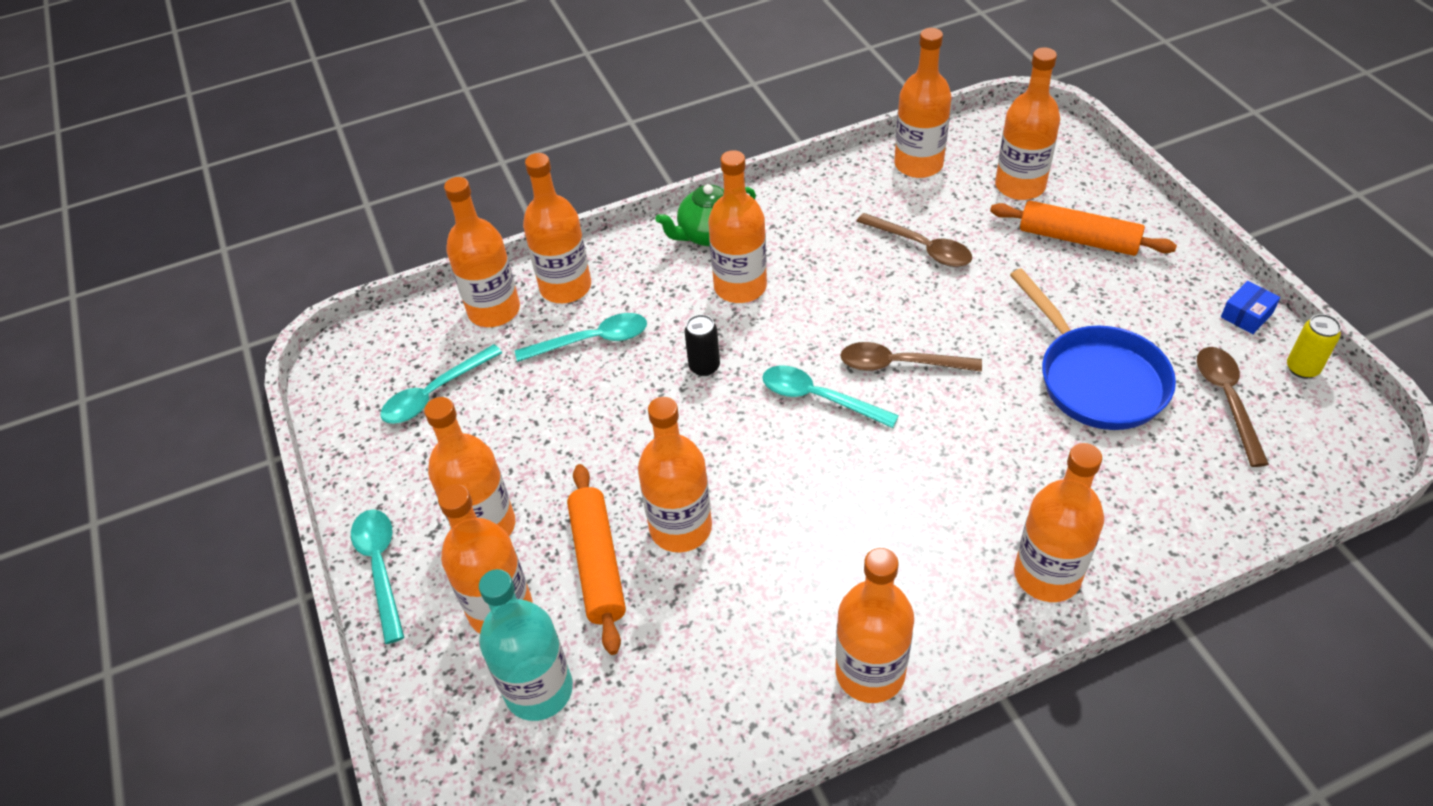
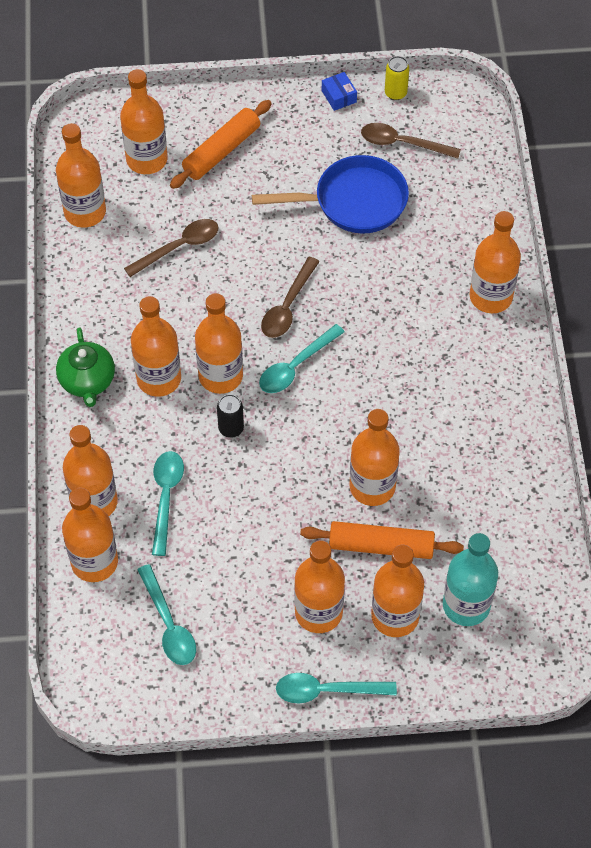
camera: 75 degrees left, 10 degrees up
(870, 672) = (521, 415): orange bottle -> orange bottle (220, 376)

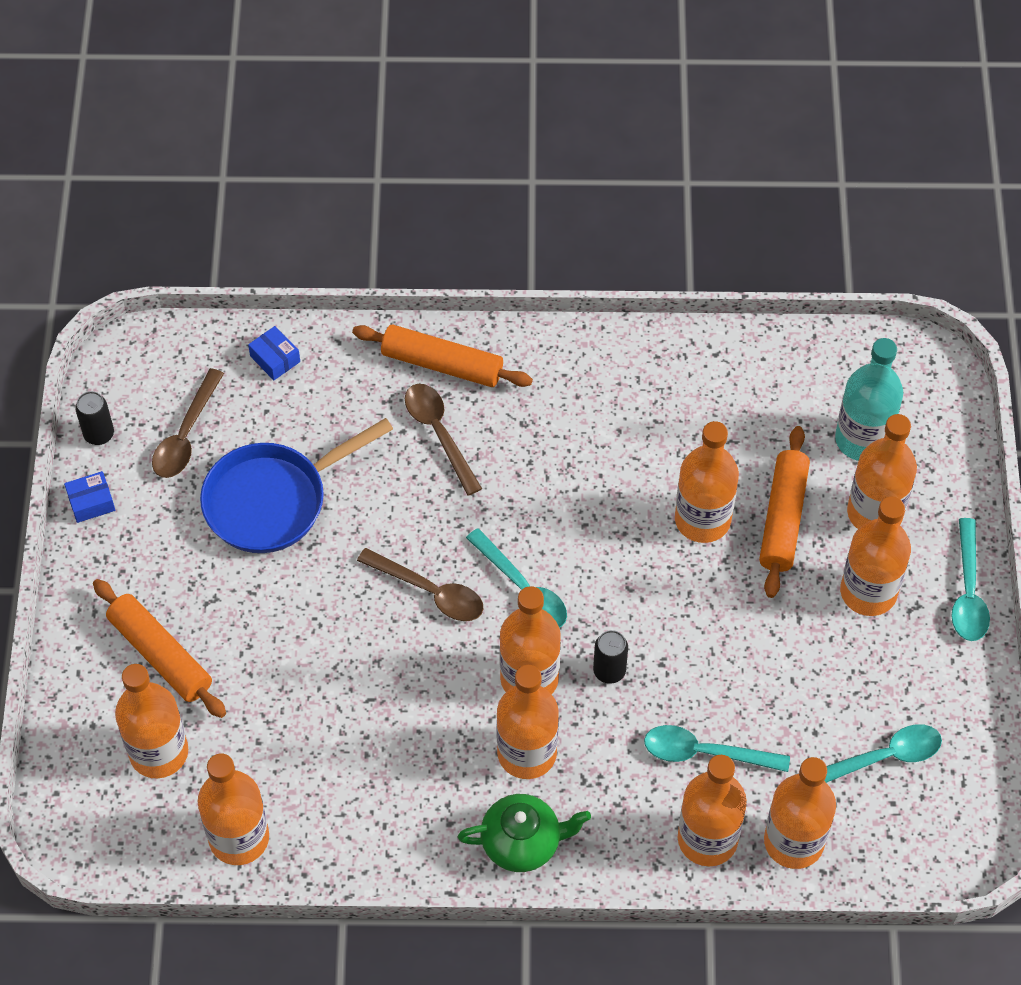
camera: 85 degrees left, 0 degrees up
(179, 247) = (317, 718): brown spoon -> brown spoon (439, 434)
(354, 202) = (273, 500): blue pan -> blue pan turned 120 degrees counterclockwise
(395, 93) = (99, 434): yellow can -> black can
(477, 189) = (275, 359): none -> blue box
(490, 297) = (442, 364): orange bottle -> orange rolling pin

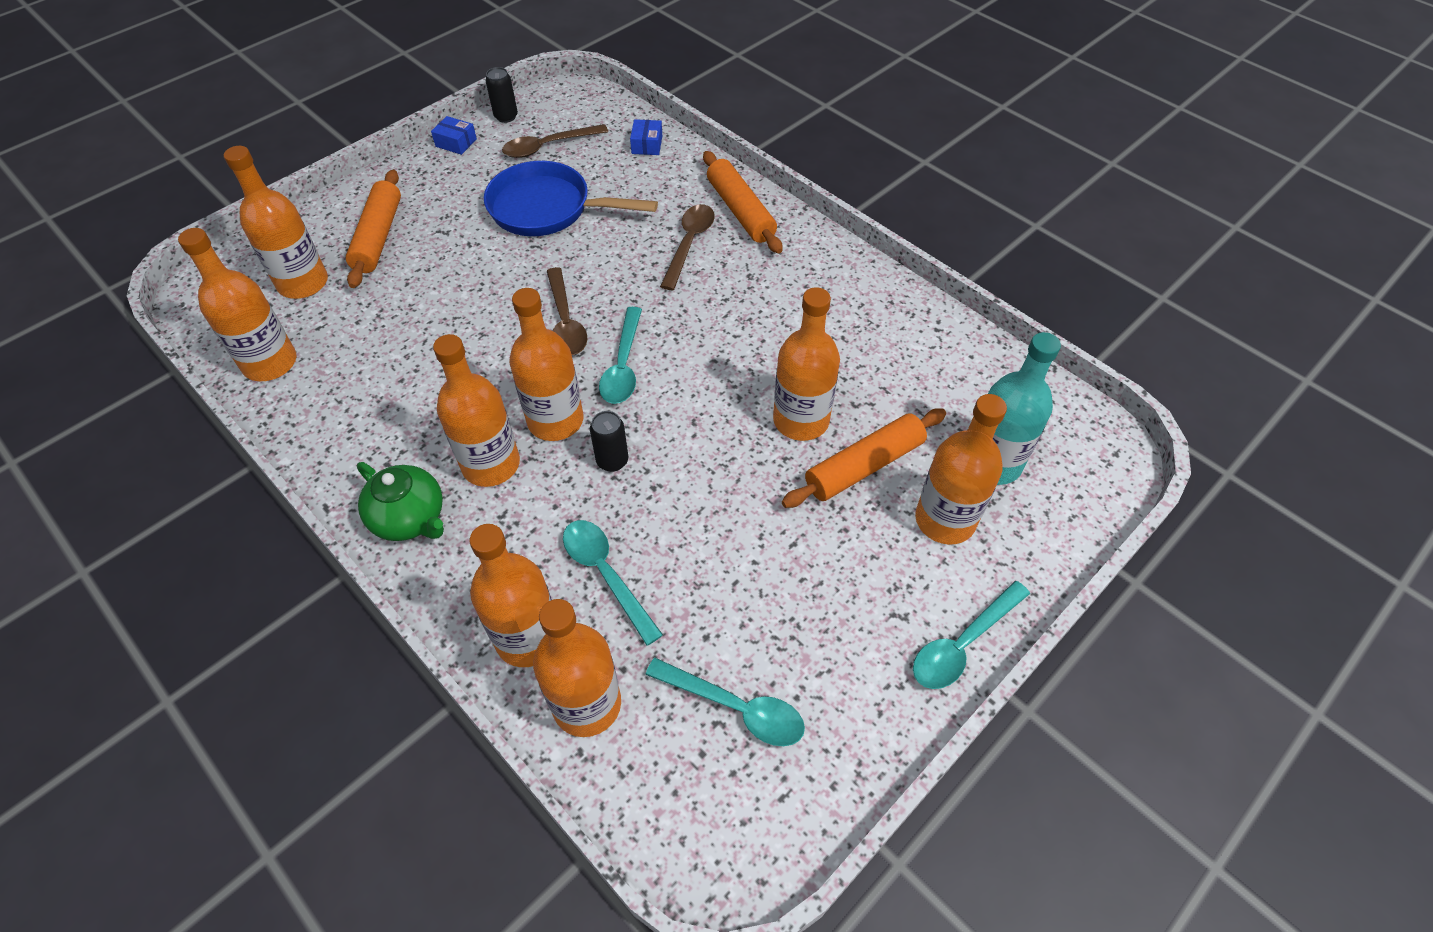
camera: 45 degrees right, 5 degrees down
(868, 592) = (873, 571): orange bottle -> none

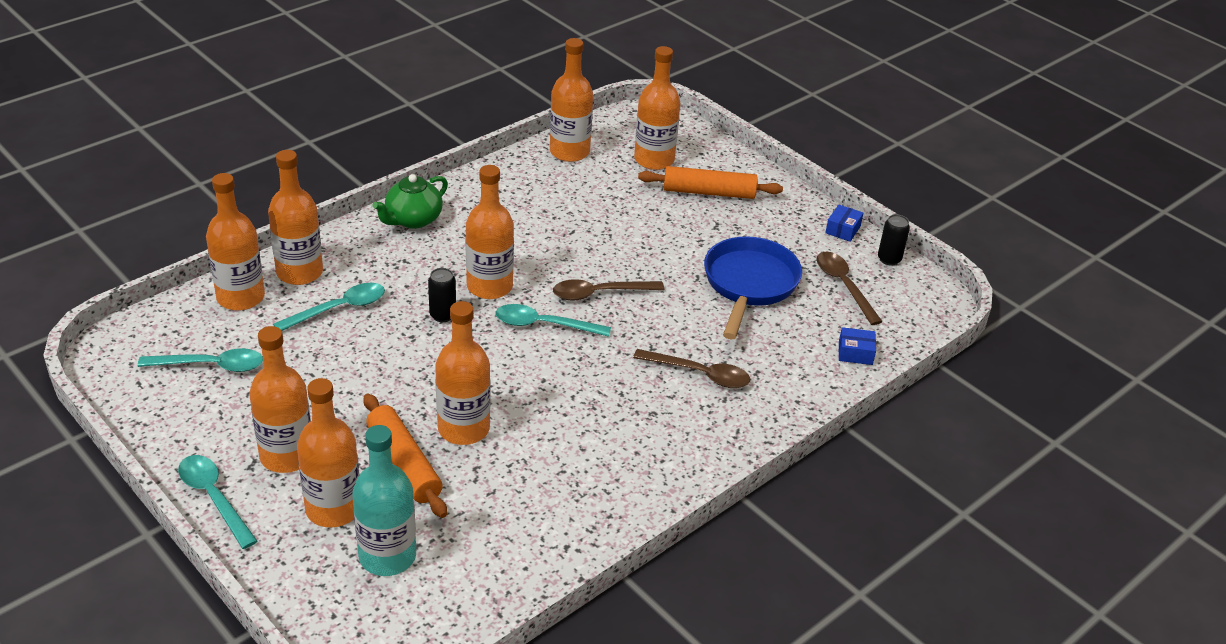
camera: 90 degrees right, 15 degrees down
(491, 464) = (452, 255): orange bottle -> orange bottle (287, 456)
(735, 707) = (211, 366): turquoise spoon -> turquoise spoon turned 120 degrees counterclockwise
(740, 211) = (751, 414): orange rolling pin -> none

